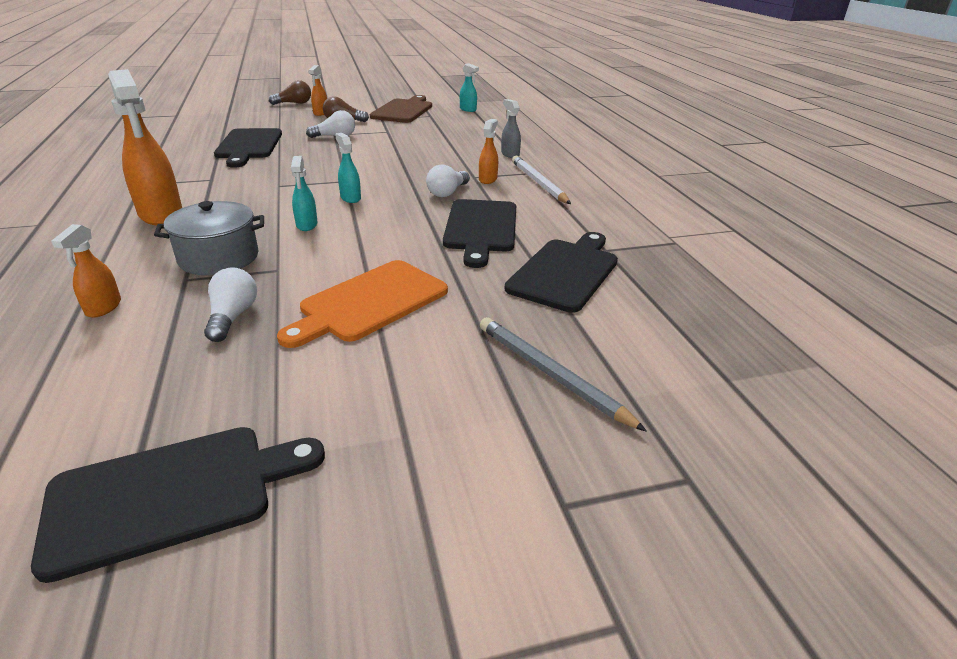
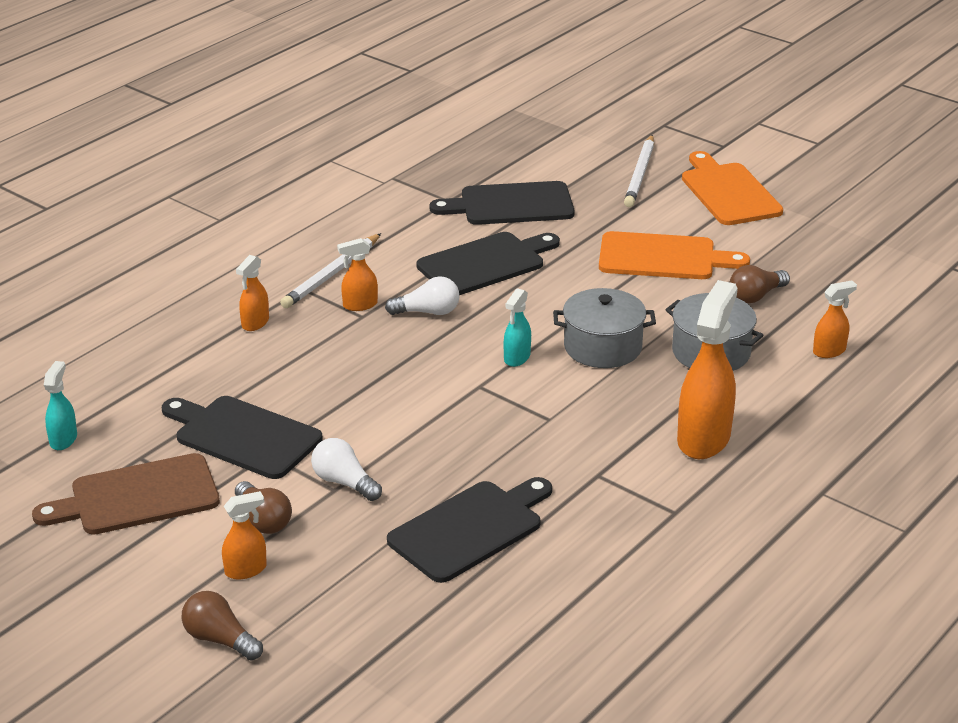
camera: 125 degrees left, 0 degrees up
(171, 494) = (867, 229): black cutting board -> black cutting board (243, 436)
(232, 317) = (756, 296): white light bulb -> brown light bulb
(307, 225) = (602, 347): turquoise spray bottle -> grey pot
(428, 421) = (728, 192): none -> orange cutting board
(510, 154) = (255, 323): grey spray bottle -> orange spray bottle
(551, 374) = (640, 174): grey pencil -> white pencil

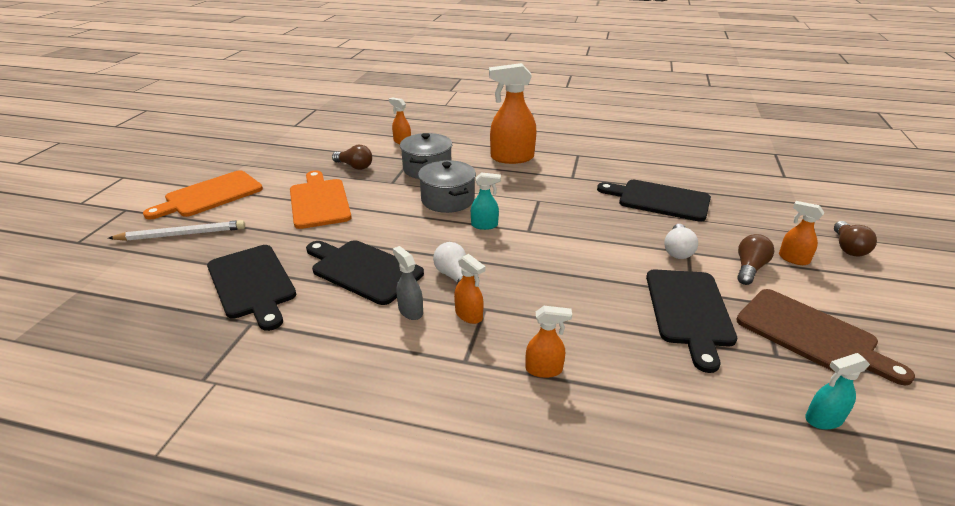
camera: 115 degrees left, 0 degrees up
(332, 274) = (428, 351): white pencil -> none
(395, 276) = (410, 311): none -> grey spray bottle

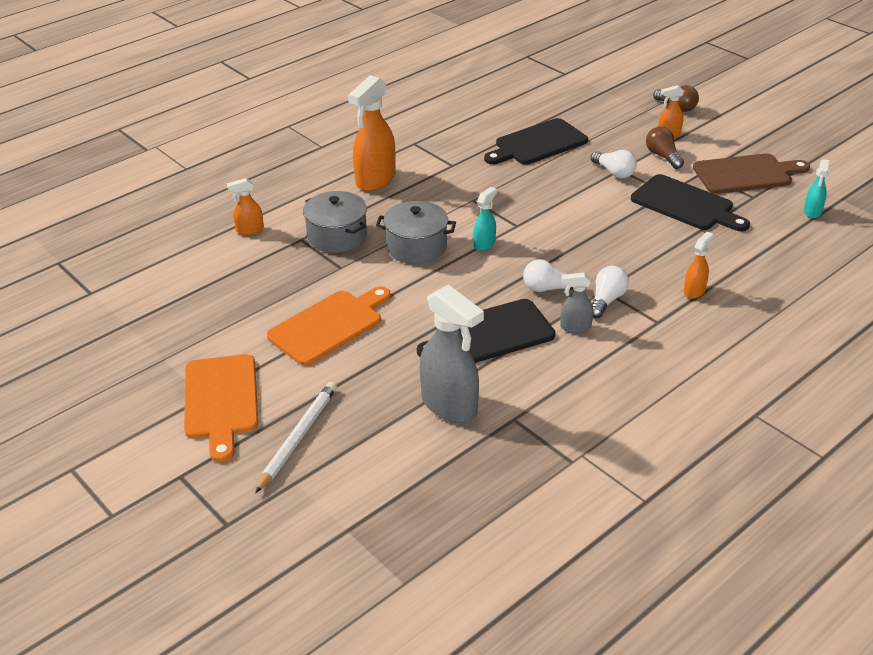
camera: 55 degrees left, 5 degrees up
(252, 283) = (450, 405): black cutting board -> grey spray bottle
(319, 201) = (329, 325): orange cutting board -> orange cutting board turned 120 degrees clockwise
(355, 166) = (273, 280): brown light bulb -> none
(469, 315) = (606, 300): orange spray bottle -> white light bulb

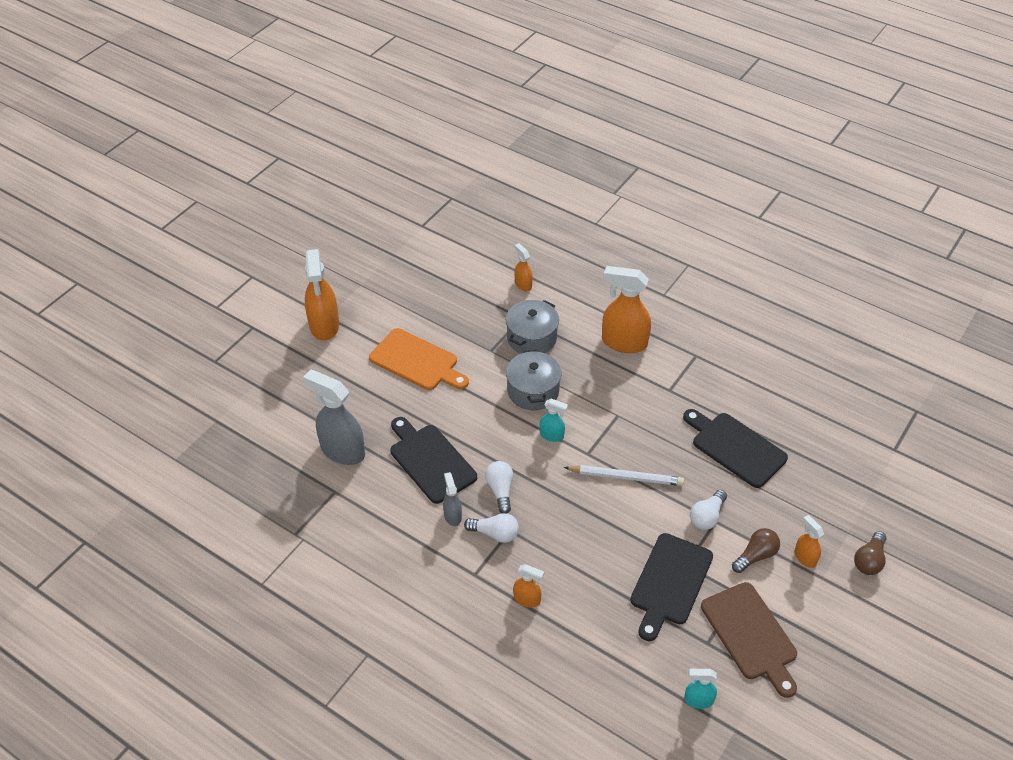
camera: 75 degrees right, 10 degrees up
(221, 401) = (324, 326): orange cutting board -> orange spray bottle
(298, 438) = (295, 375): white pencil -> white pencil (625, 477)
(450, 405) = (342, 451): grey spray bottle -> grey spray bottle turned 90 degrees clockwise

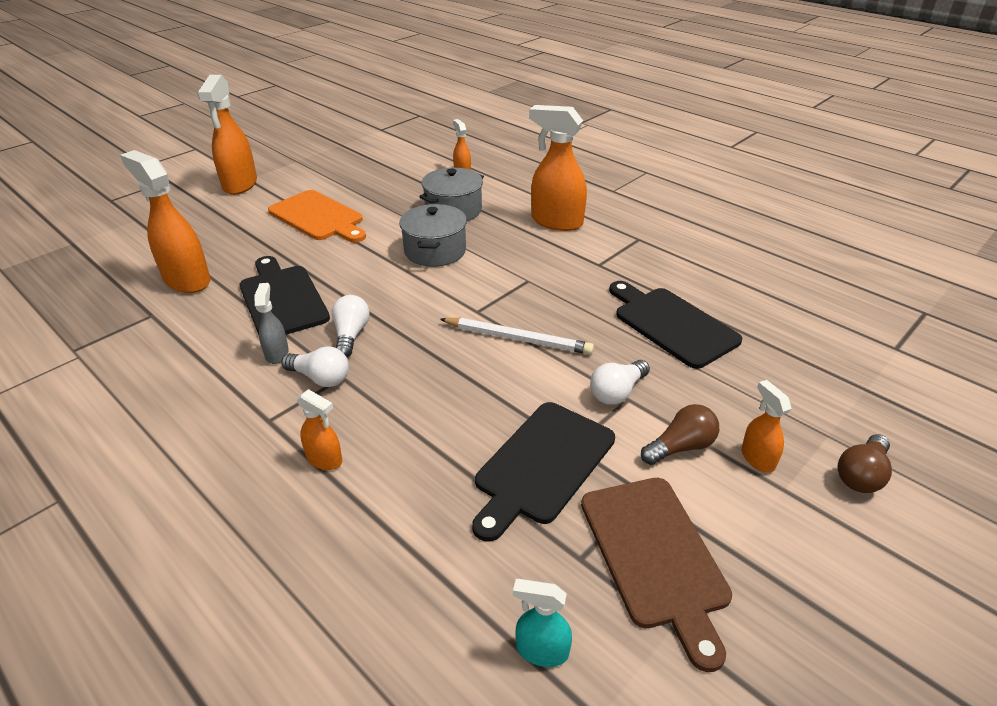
camera: 10 degrees right, 10 degrees down
(342, 451) = (187, 280): grey spray bottle -> orange spray bottle
(552, 435) = (440, 290): turquoise spray bottle -> none

